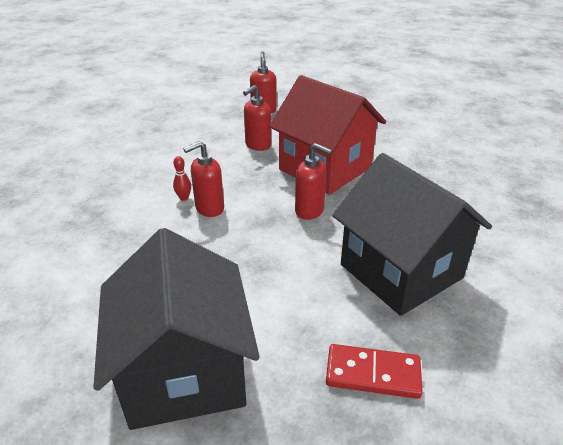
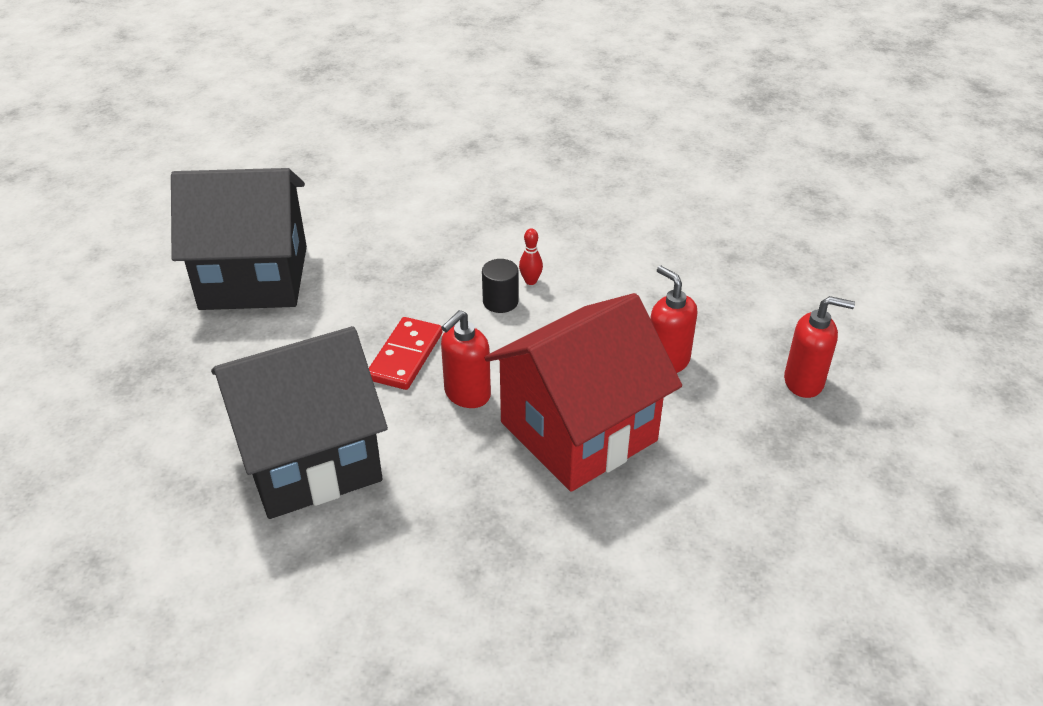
camera: 100 degrees right, 5 degrees up
(209, 208) = (500, 302): red soap dispenser -> black cylinder
(373, 374) = (182, 396): red domino -> red domino (405, 356)

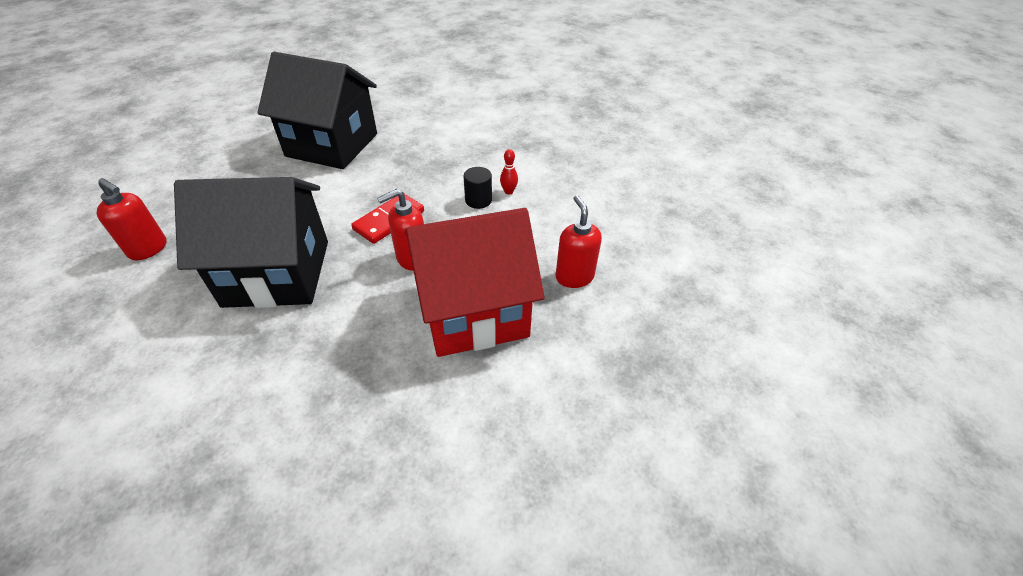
camera: 20 degrees right, 5 degrees up
(804, 382) = (678, 326): red soap dispenser -> red soap dispenser (148, 249)

